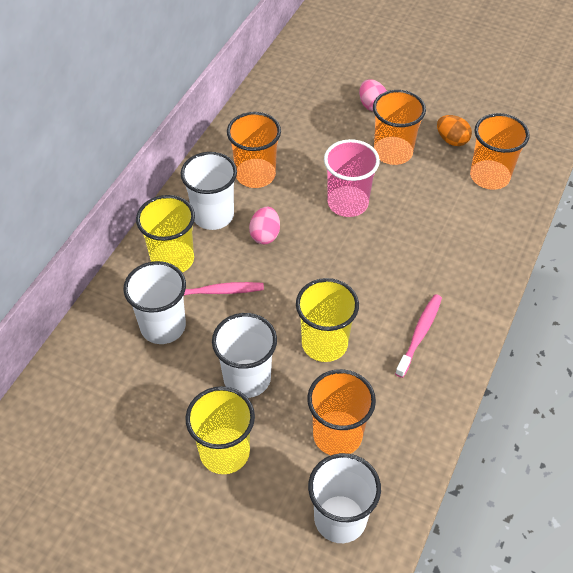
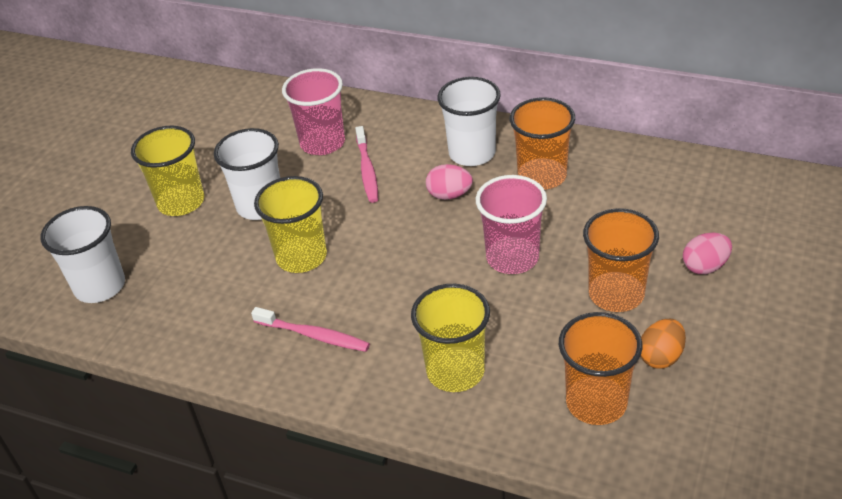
camera: 90 degrees right, 10 degrees down
(163, 326) = (322, 143): white cup -> pink cup
(172, 259) = (407, 135): yellow cup -> yellow cup (455, 371)
(337, 435) = (189, 277): orange cup -> none

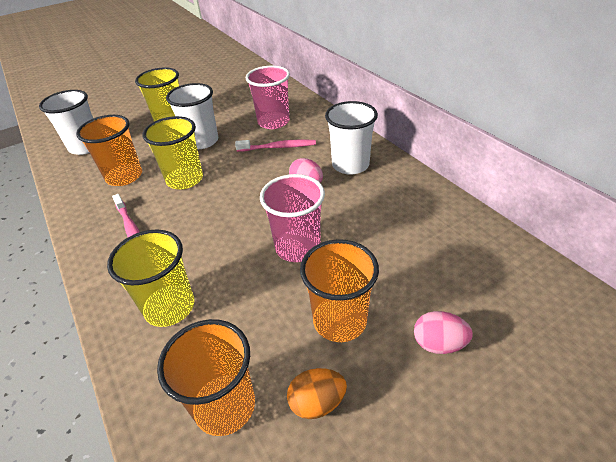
camera: 35 degrees right, 0 degrees up
(367, 170) = (278, 147): pink toothbrush -> pink toothbrush turned 120 degrees counterclockwise
(542, 176) = (380, 201): orange cup -> orange cup (124, 176)

